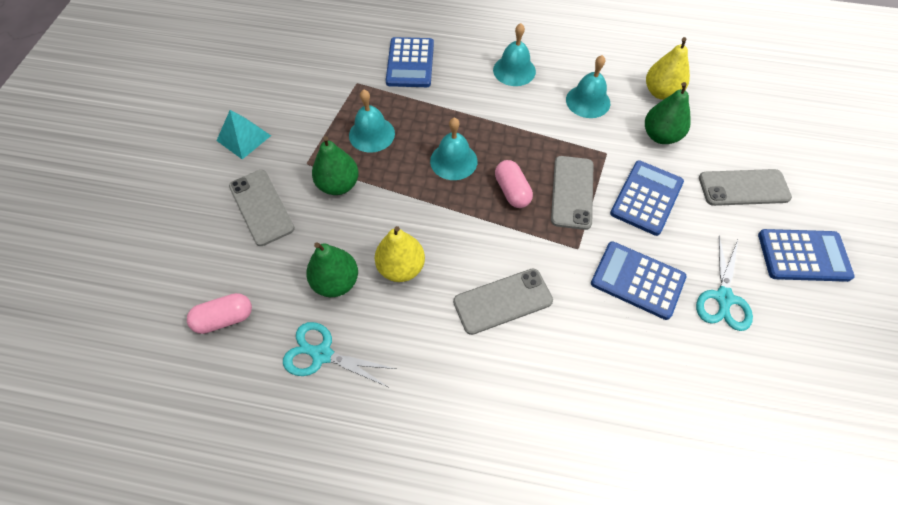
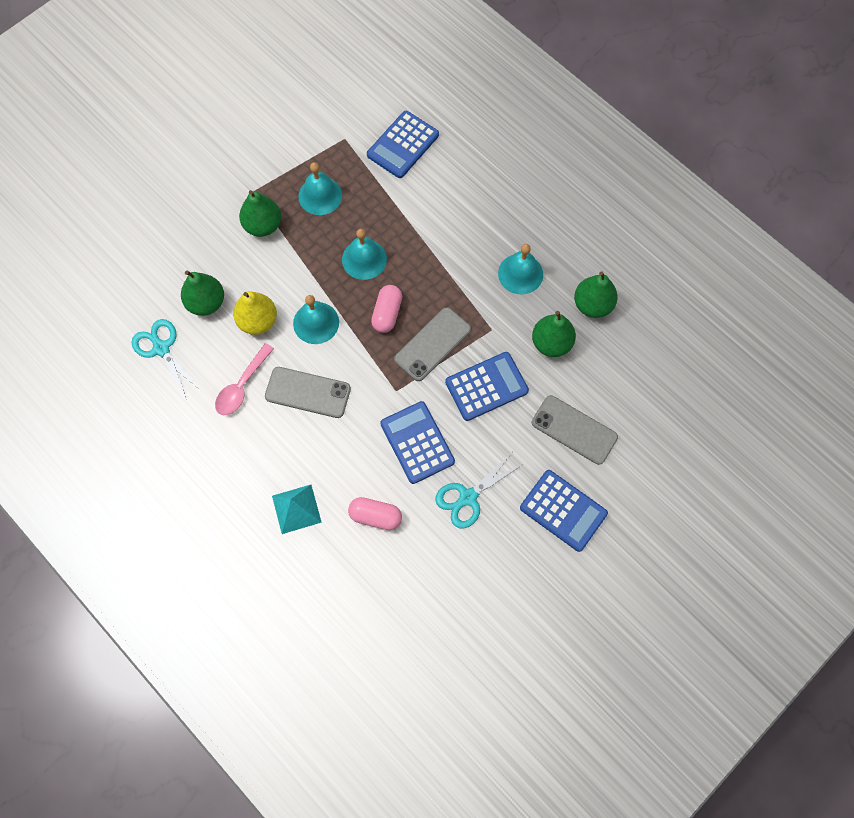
camera: 35 degrees right, 10 degrees up
(225, 319) = (117, 282): pink capsule -> pink capsule (375, 516)
(243, 138) = (222, 139): turquoise pyramid -> turquoise pyramid (296, 509)
(261, 207) = (196, 209): grey phone -> none
(435, 337) = (242, 386): none -> pink spoon
(514, 70) = (484, 205): turquoise bell -> turquoise bell (316, 322)
(661, 92) = (592, 305): yellow pear -> green pear

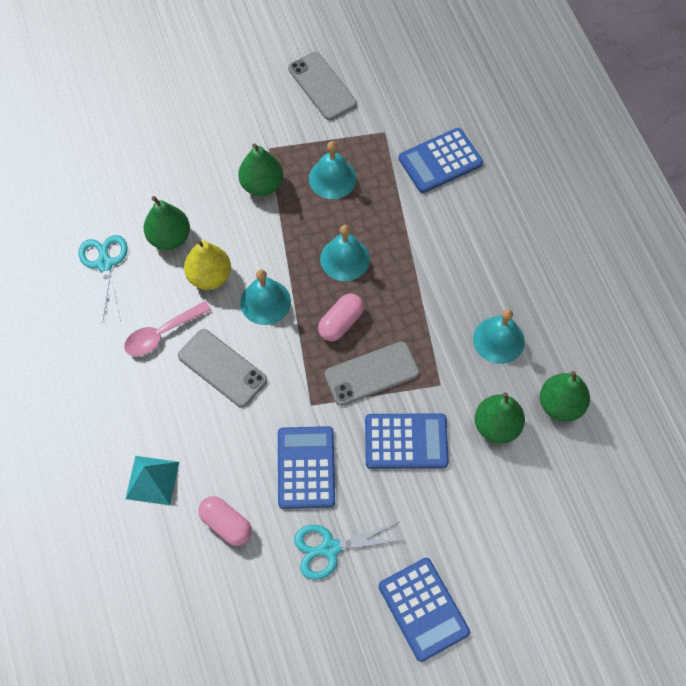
camera: 25 degrees right, 5 degrees down
(574, 430) = (477, 528): grey phone -> grey phone (322, 86)

